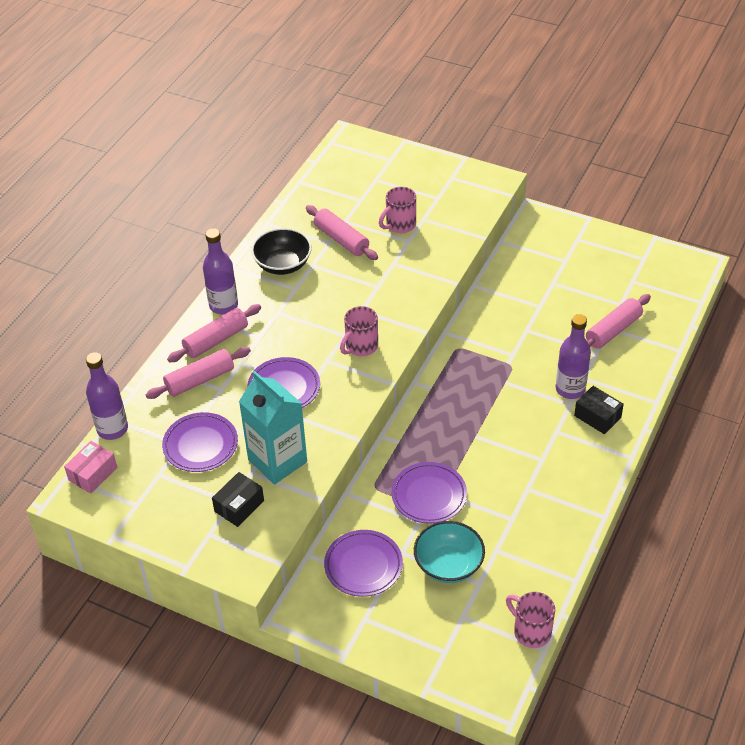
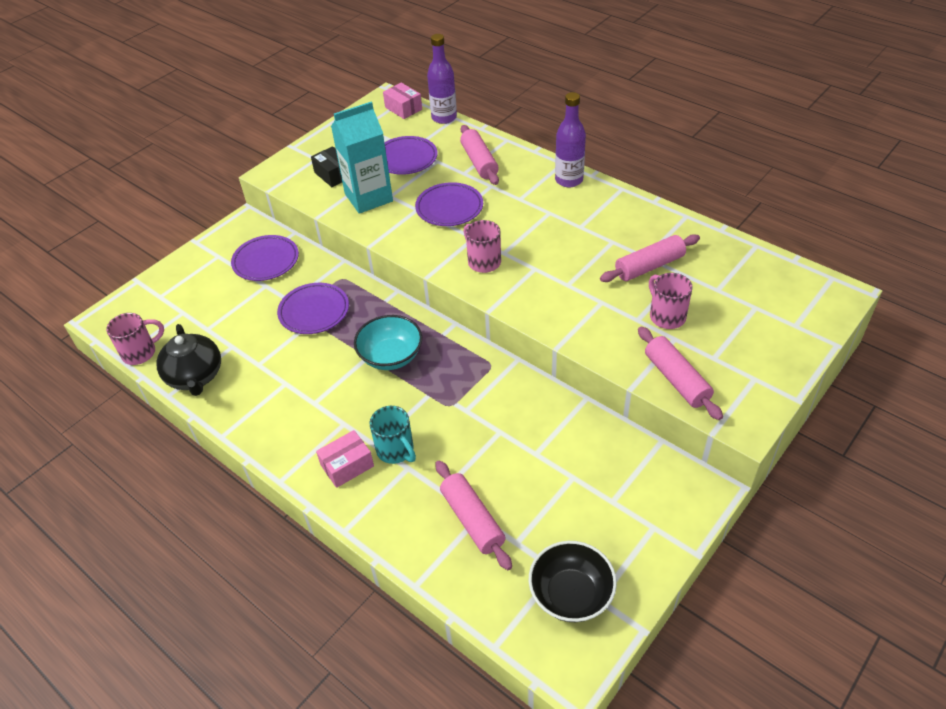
camera: 105 degrees right, 0 degrees up
(216, 340) = (524, 173): pink rolling pin -> pink rolling pin (676, 379)
(283, 264) = (618, 221): black bowl -> black bowl (571, 594)
(448, 565) = (236, 312): turquoise bowl -> turquoise bowl (391, 356)
(545, 566) = (195, 376): none -> black teapot
(570, 389) = (396, 450): purple bottle -> turquoise mug
(597, 416) = (347, 465): black box -> pink box

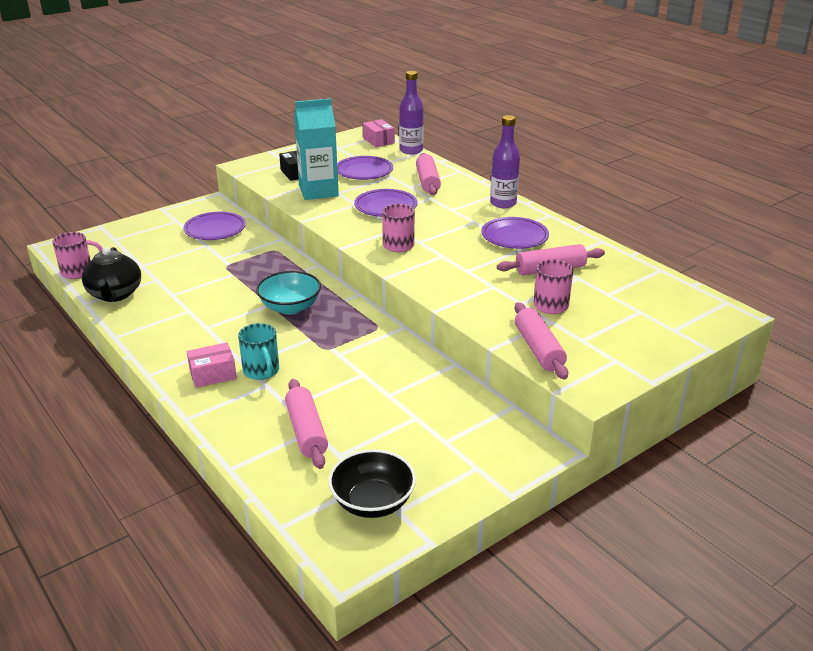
camera: 10 degrees right, 15 degrees down
(314, 311) = (238, 268): purple plate -> purple plate (514, 237)

